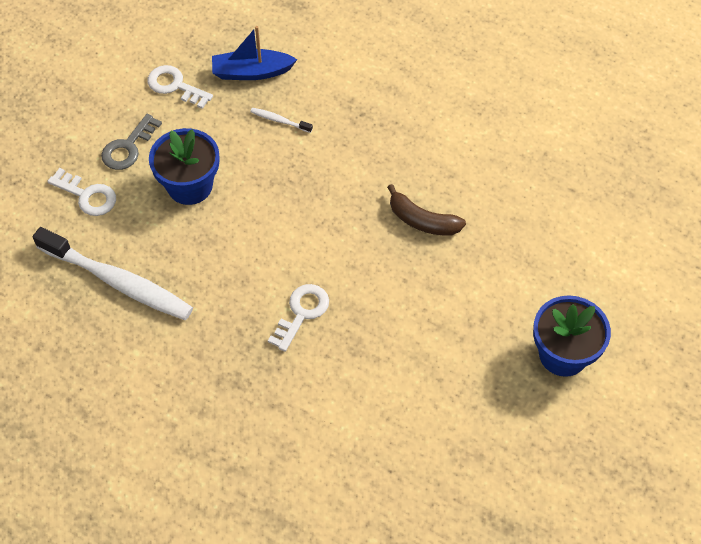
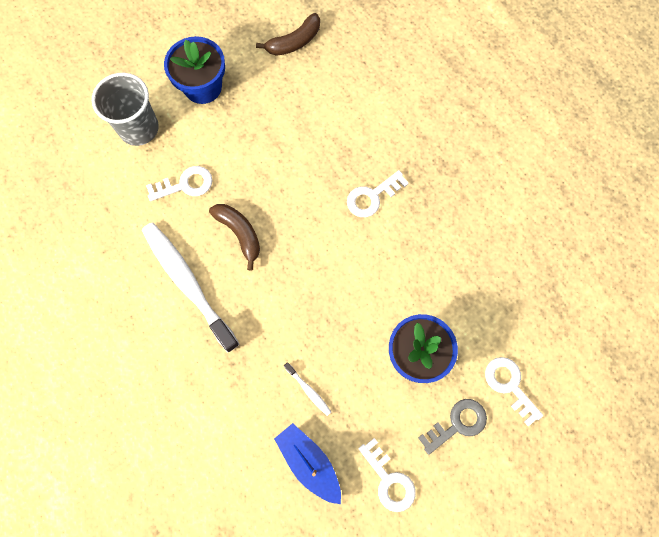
camera: 155 degrees left, 15 degrees up
(118, 282) = (506, 286): white toothbrush -> white toothbrush (188, 283)
(251, 72) = (309, 462): blue boat -> blue boat turned 150 degrees counterclockwise
(491, 459) = (294, 42): none -> brown banana
(509, 243) = (185, 184): none -> white key
(599, 278) = (139, 128): none -> grey cup

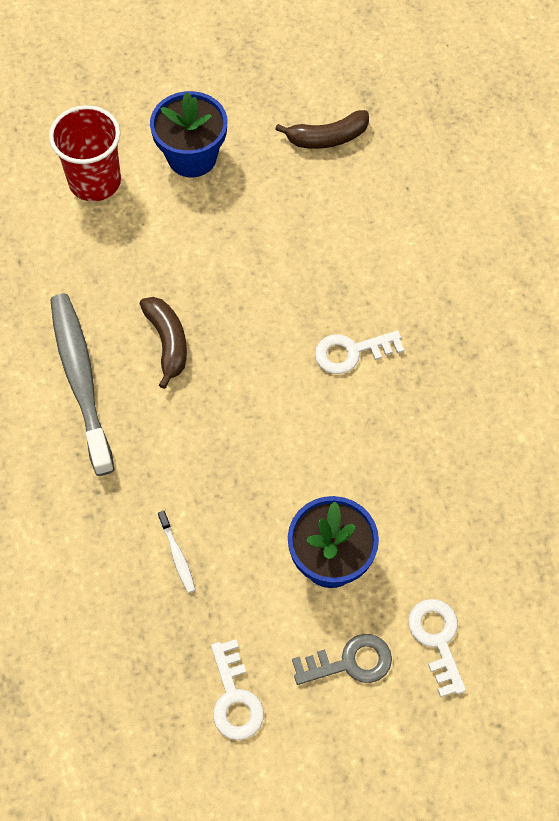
camera: 20 degrees right, 10 degrees down
(139, 128) = (95, 181): grey cup -> red cup
(185, 184) = (124, 264): white key -> none
(188, 283) = (81, 380): white toothbrush -> grey toothbrush
(309, 462) = (143, 641): blue boat -> none

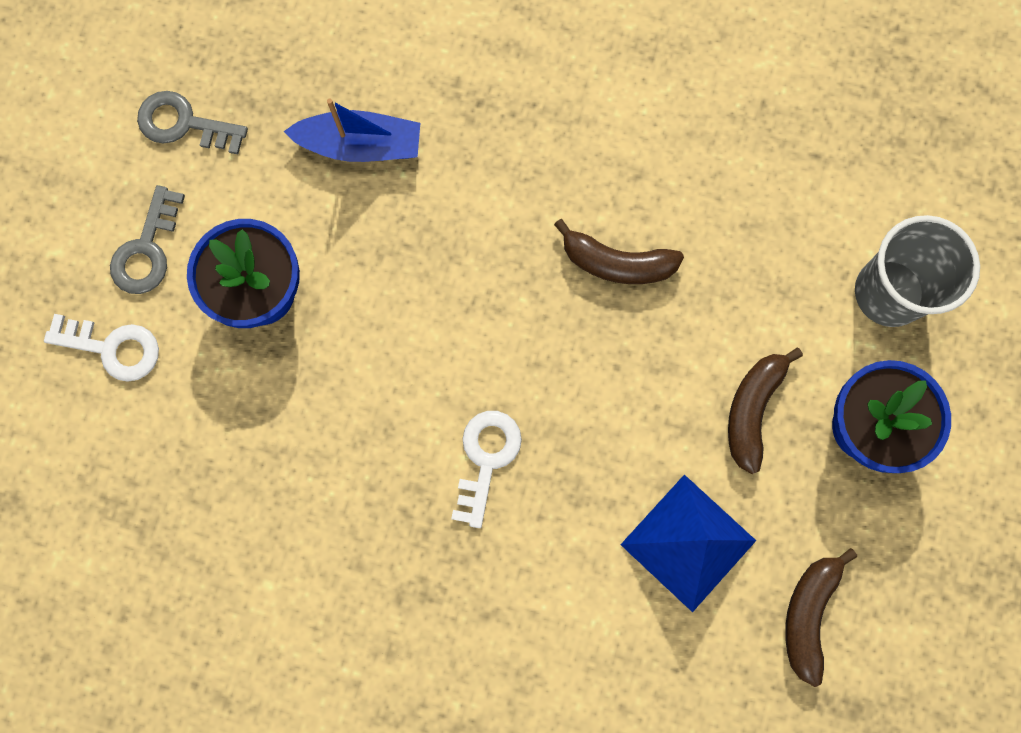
camera: 120 degrees right, 15 degrees up
(81, 380) = (622, 149): grey toothbrush -> none
(95, 181) = (889, 292): red cup -> grey cup
(177, 555) = (360, 145): white toothbrush -> blue boat
(220, 220) = (752, 409): none -> brown banana
(235, 698) = (184, 124): white key -> grey key
(327, 216) = (688, 542): none -> blue pyramid

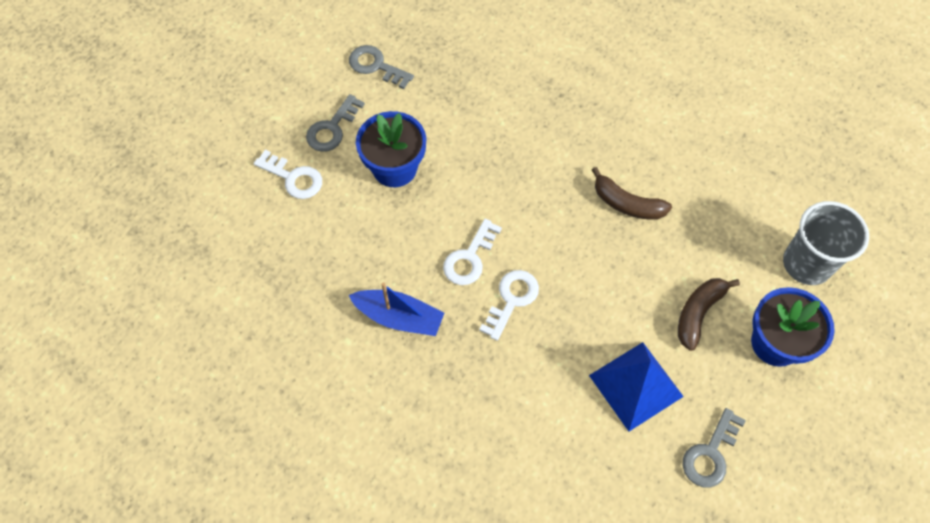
camera: 15 degrees right, 15 degrees down
(360, 145) = (480, 101): blue boat -> blue boat (399, 317)
(410, 410) = (469, 258): none -> white key
(808, 614) = (710, 454): brown banana -> grey key

